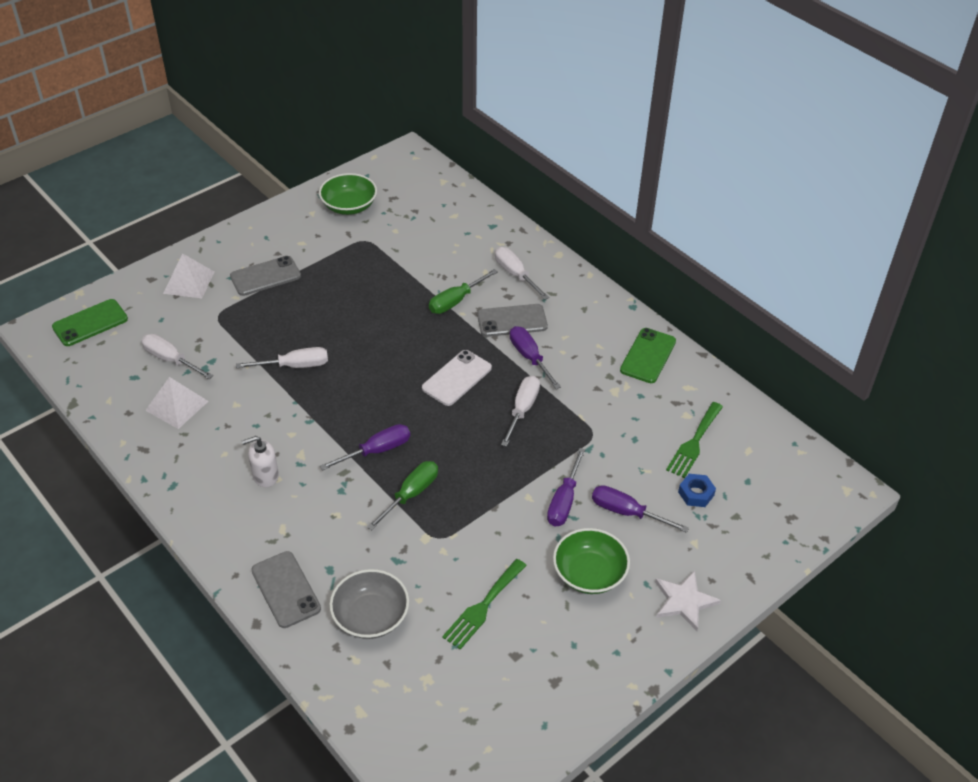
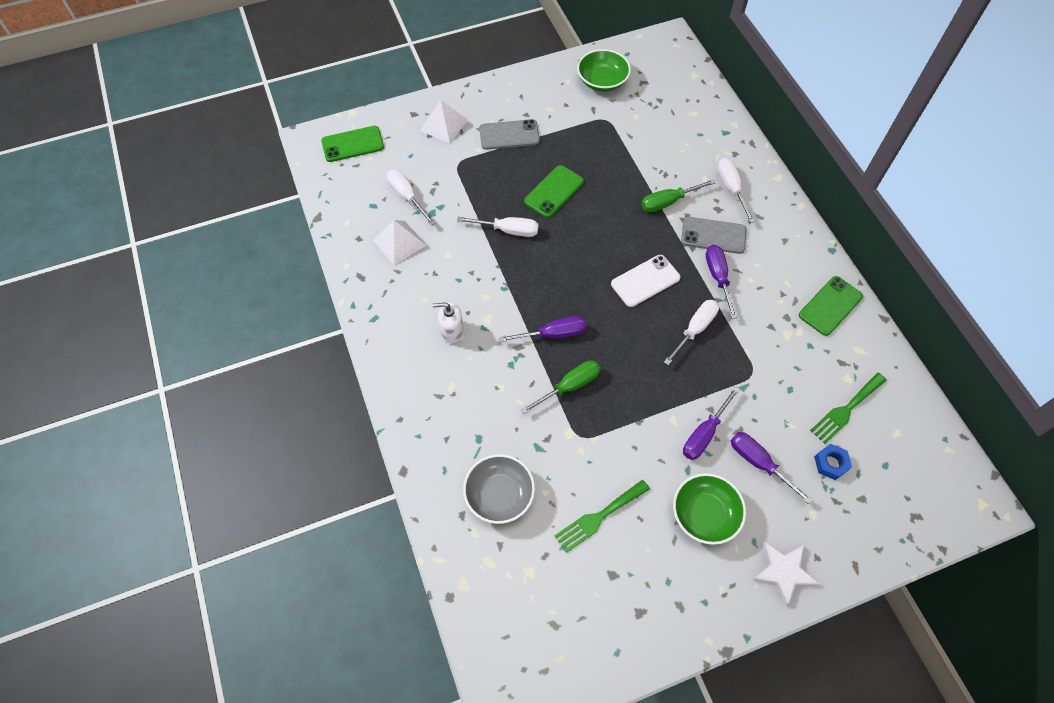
camera: 20 degrees right, 15 degrees up
(286, 589) = (436, 446): grey phone -> none
(332, 318) = (554, 191): none -> green phone

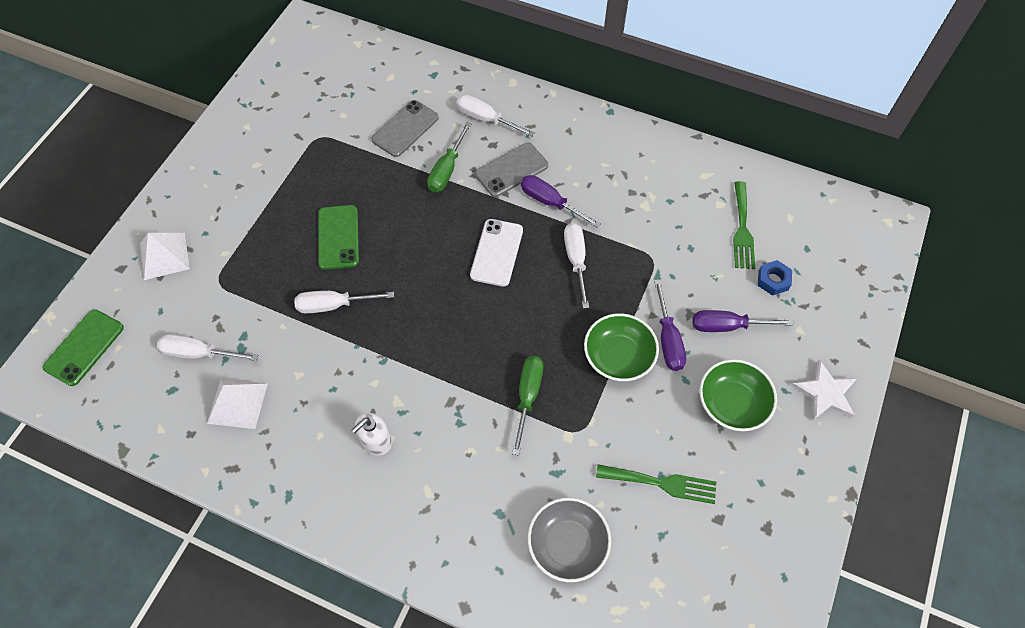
camera: 45 degrees left, 0 degrees up
(508, 230) = (333, 305): white screwdriver -> white screwdriver turned 150 degrees counterclockwise
(509, 135) = (242, 217): grey phone -> grey phone (405, 129)
(554, 334) = (468, 363): purple screwdriver -> none
(599, 517) = (662, 483): green fork -> green fork turned 90 degrees counterclockwise
(602, 81) = (280, 104): green bowl -> green bowl (618, 356)
(830, 306) = (653, 157): green phone -> none

